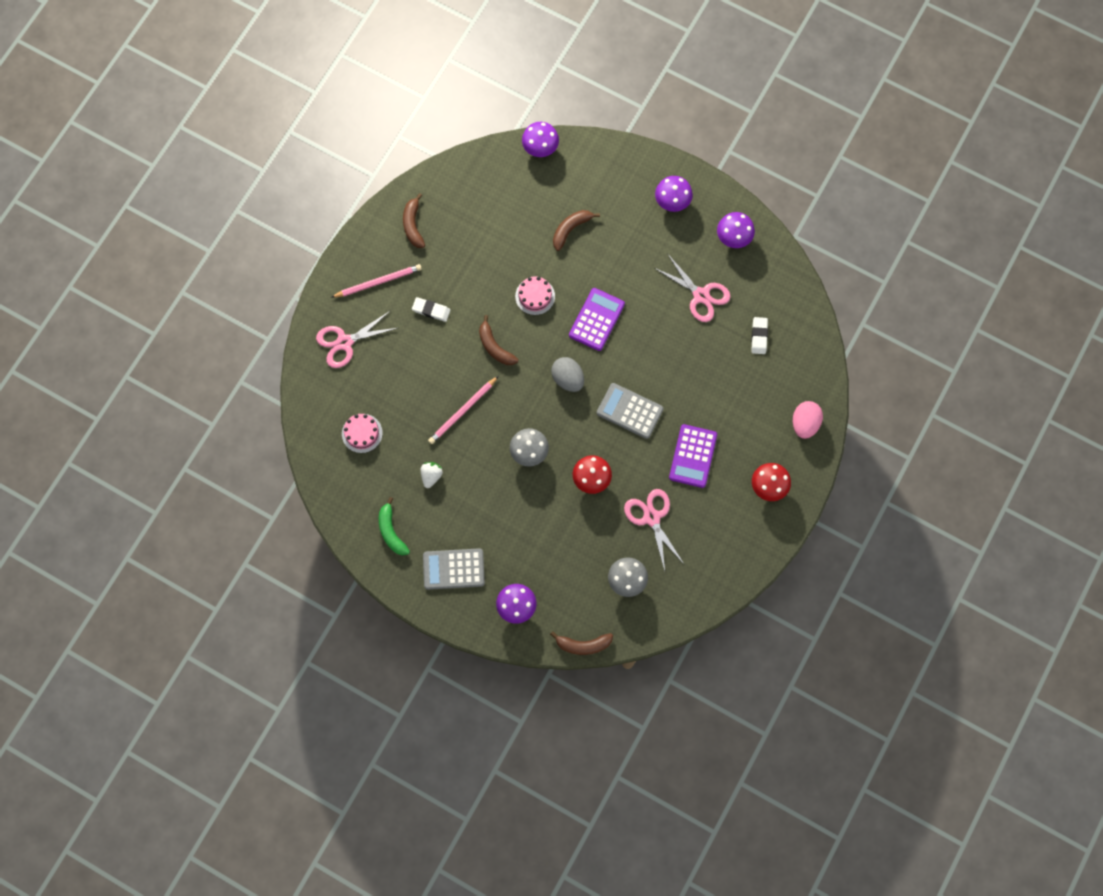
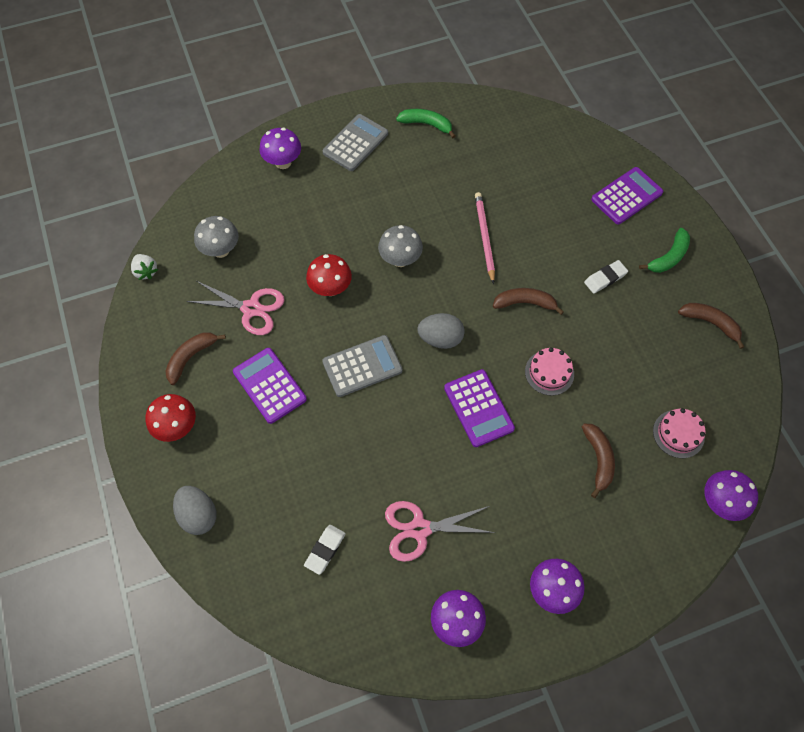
camera: 130 degrees right, 10 degrees down
(344, 342) = (626, 196): pink scissors -> purple calculator
(362, 433) = (529, 157): pink cake -> pink cake (678, 434)
(378, 282) = (668, 257): pink pencil -> green banana
(431, 476) = (447, 178): white strawberry -> white strawberry (146, 271)
(583, 645) = (206, 184): brown banana -> brown banana (191, 357)
(759, 336) = (325, 550): white eraser -> white eraser turned 75 degrees clockwise
(805, 423) = (198, 515): pink egg -> grey egg

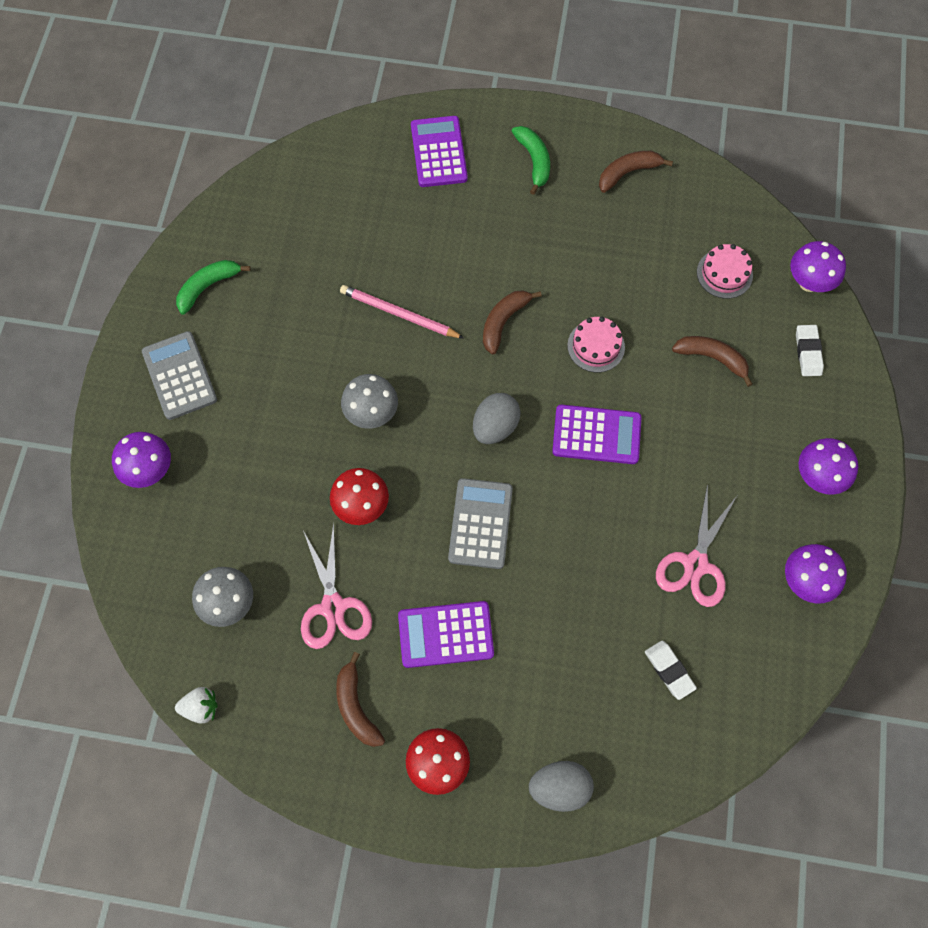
camera: 60 degrees left, 5 degrees up
(251, 309) = (333, 607): pink scissors -> pink scissors turned 120 degrees clockwise
(605, 278) = (522, 231): white eraser -> white eraser (808, 352)

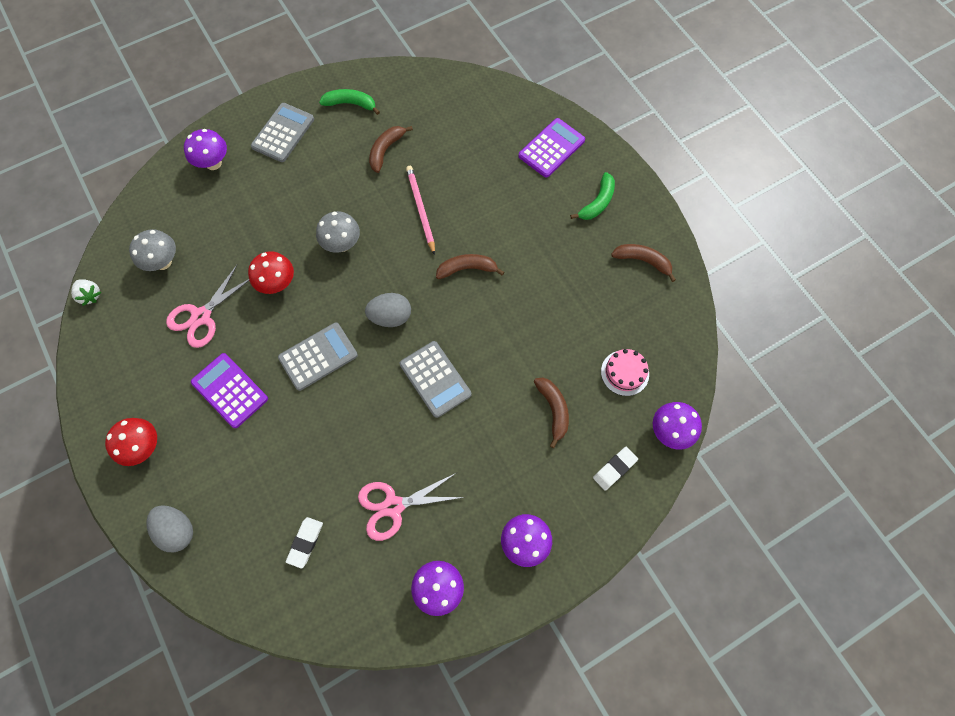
camera: 50 degrees right, 0 degrees up
(356, 706) = (148, 375): brown banana -> brown banana (386, 150)
(596, 346) = (498, 333): pink cake -> none
(596, 435) = (435, 379): purple calculator -> grey calculator

